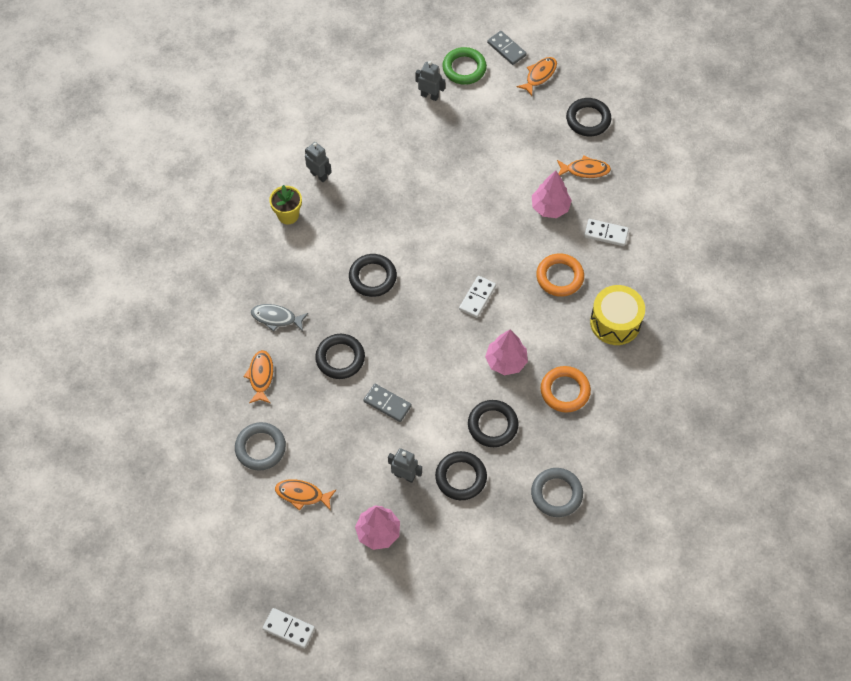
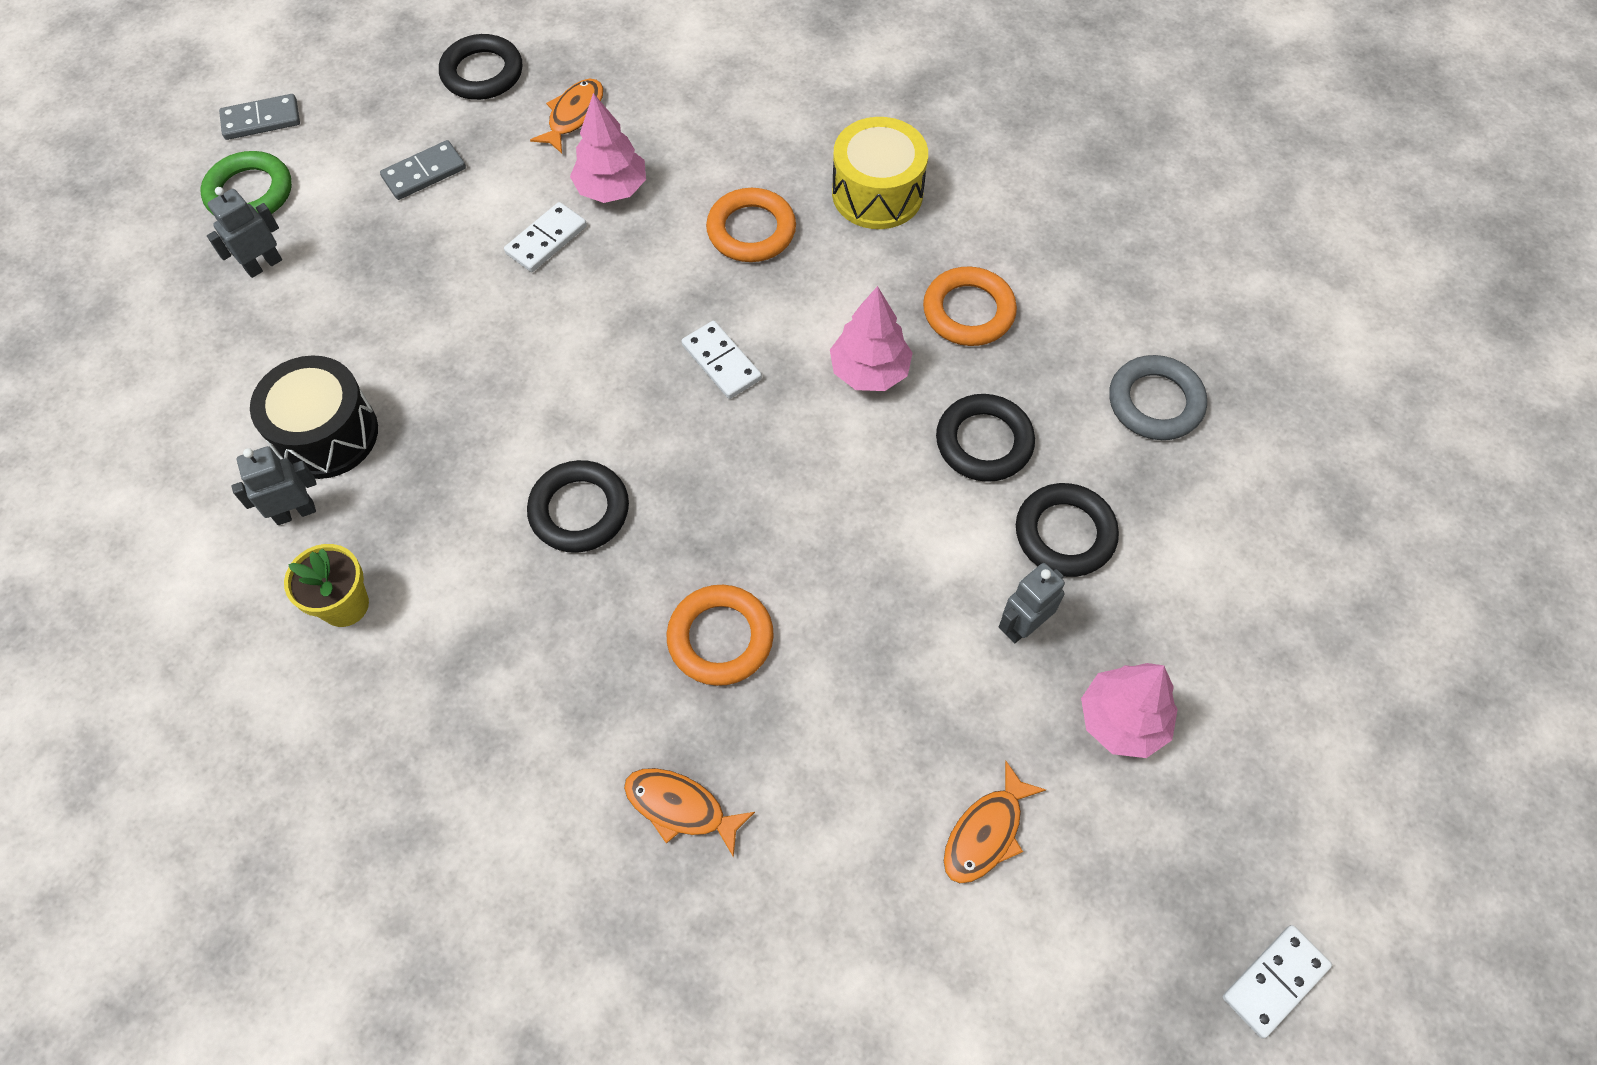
camera: 65 degrees left, 0 degrees up
(260, 448) = (845, 875): grey ring -> none
(276, 318) = (565, 722): grey fish -> none
(340, 358) = (720, 638): black ring -> orange ring
(360, 166) = (326, 434): none -> black drum
(387, 403) = (859, 594): grey domino -> grey domino (424, 173)
(539, 75) = (349, 99): orange fish -> none
(606, 233) = (708, 138): white domino -> white domino (546, 240)

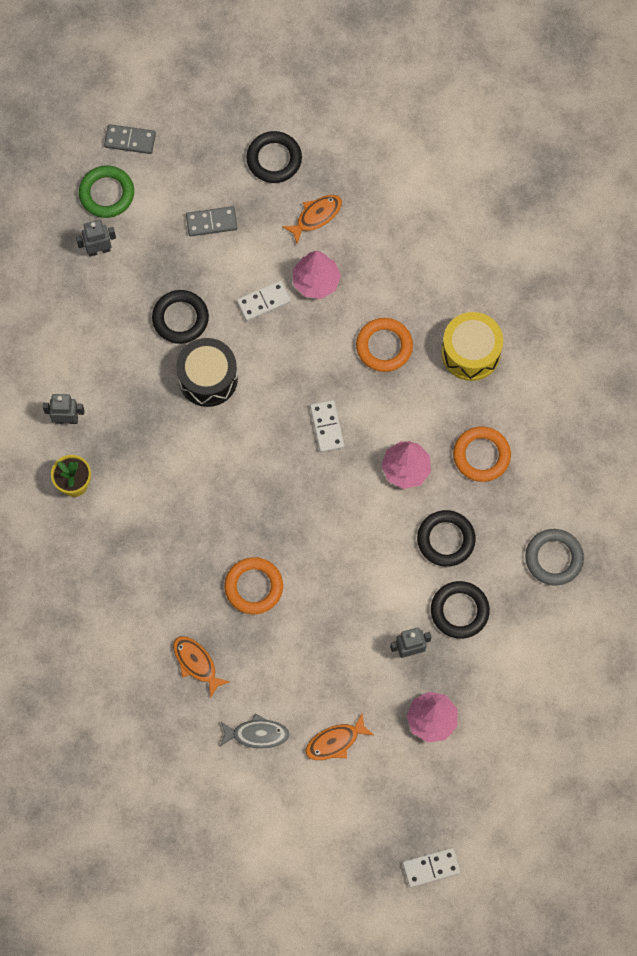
camera: 25 degrees right, 10 degrees up
(326, 434) = (98, 378): black drum -> black drum (208, 378)
(579, 510) = (212, 483): black ring -> black ring (180, 318)
(845, 884) = (257, 734): none -> grey fish

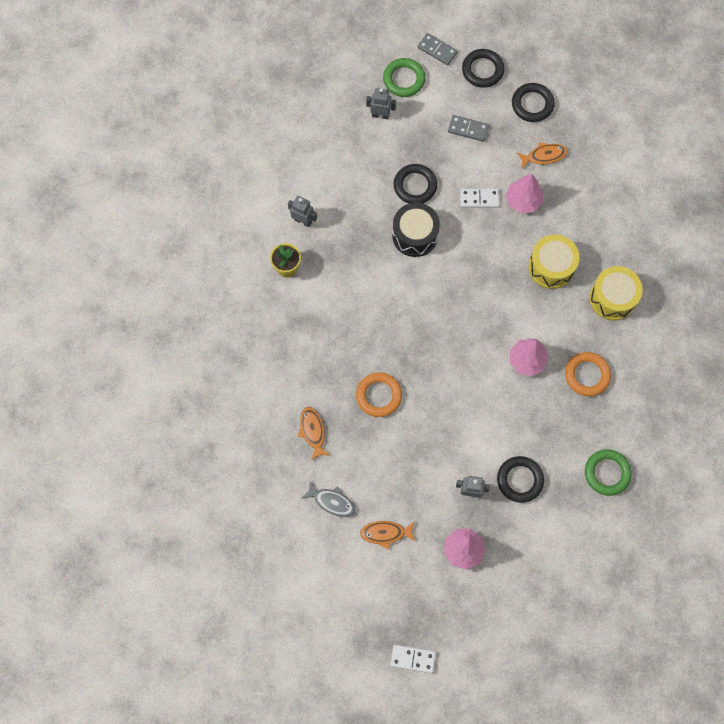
camera: 25 degrees right, 0 degrees up
(327, 427) = (484, 306): white domino -> none
(384, 346) = (551, 267): orange ring -> yellow drum
(446, 539) = (533, 424): black ring -> black ring (482, 70)
(554, 558) = (607, 473): grey ring -> green ring

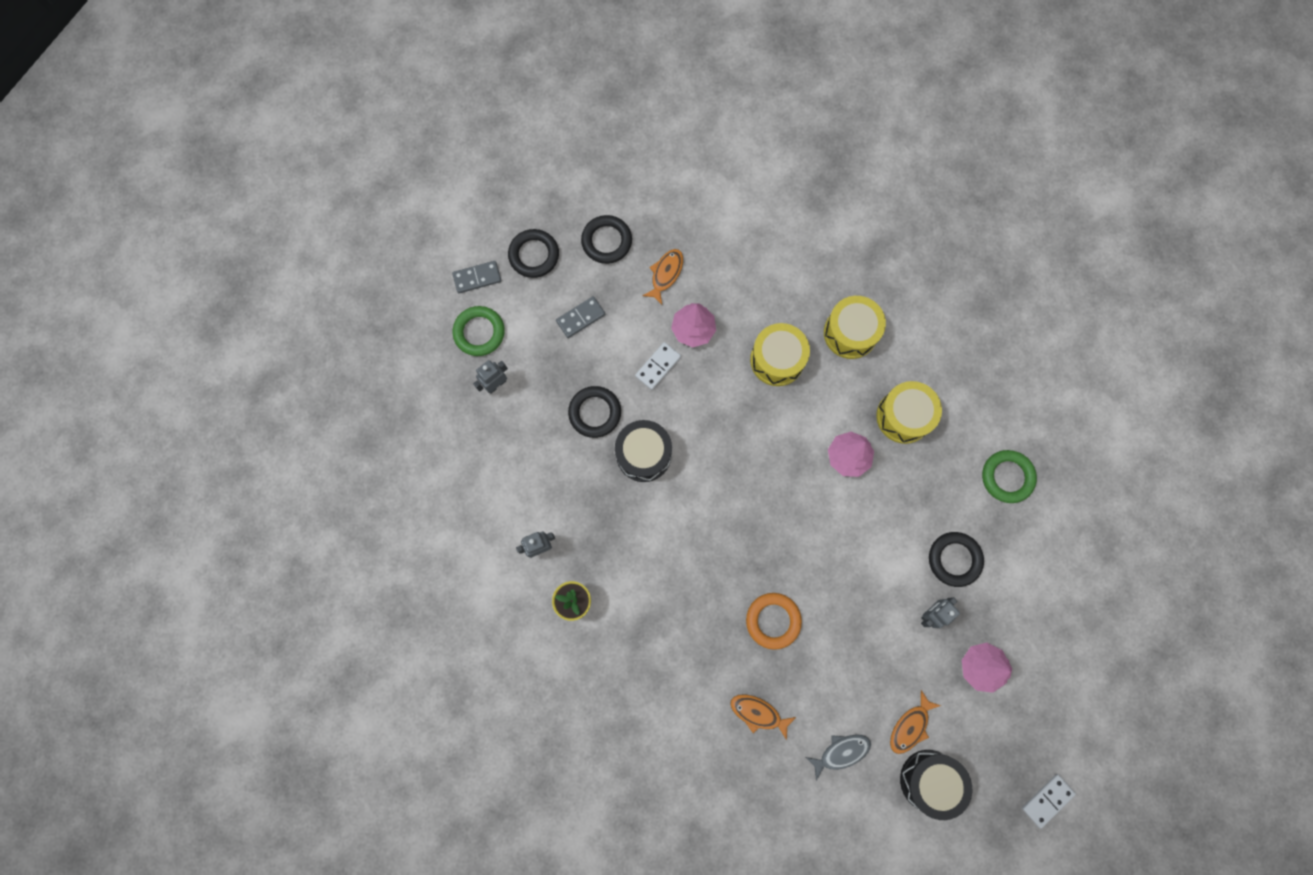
camera: 50 degrees left, 5 degrees up
(361, 572) = (929, 780): none -> black drum
(587, 375) = (903, 416): orange ring -> yellow drum

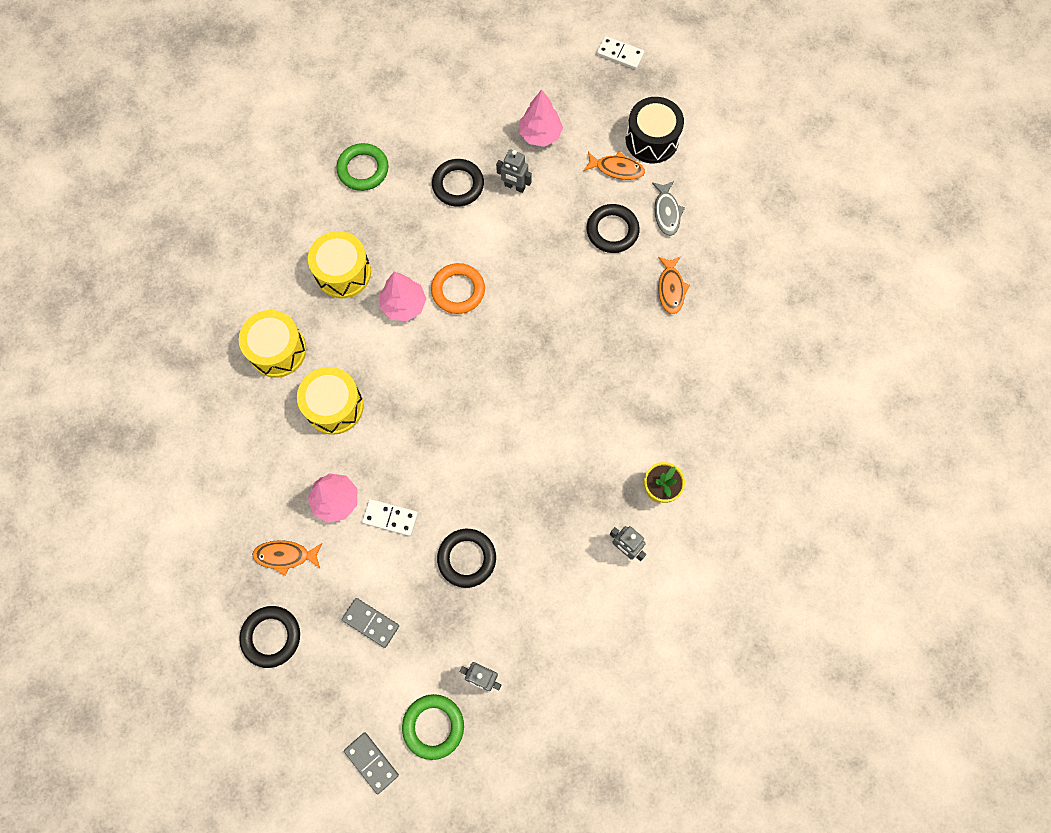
camera: 115 degrees left, 5 degrees down
(534, 255) = (319, 710): black ring -> black ring (612, 231)
(643, 454) = (487, 490): black drum -> none
(773, 620) = (586, 309): orange ring -> orange ring (458, 290)
(841, 752) = (666, 212): grey fish -> grey fish turned 135 degrees counterclockwise

